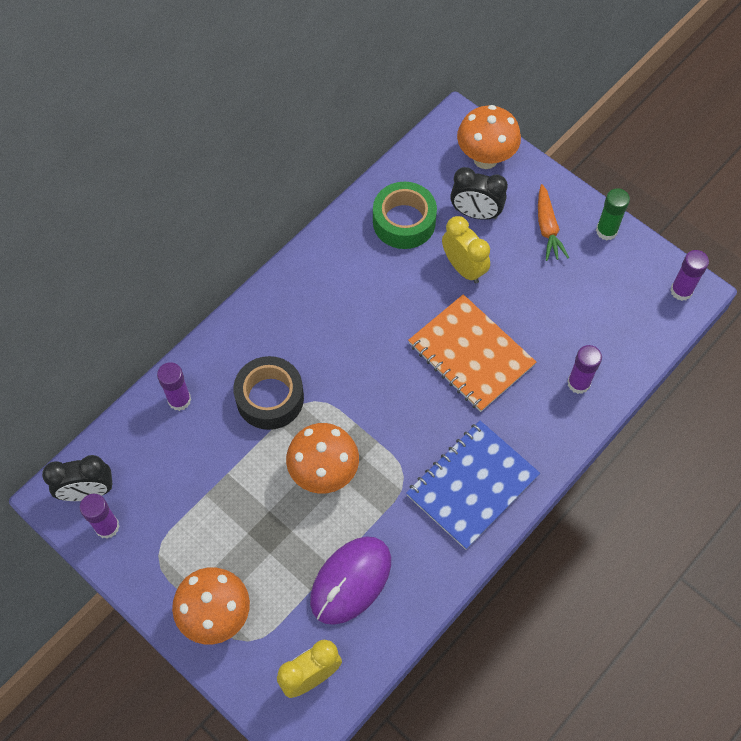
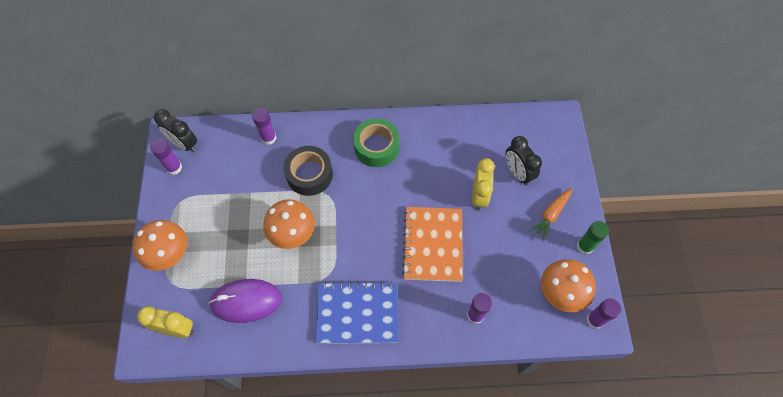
camera: 45 degrees right, 0 degrees up
(404, 222) = (473, 145): green tape -> green tape (376, 147)
(485, 158) = (555, 149): orange mushroom -> orange mushroom (559, 294)

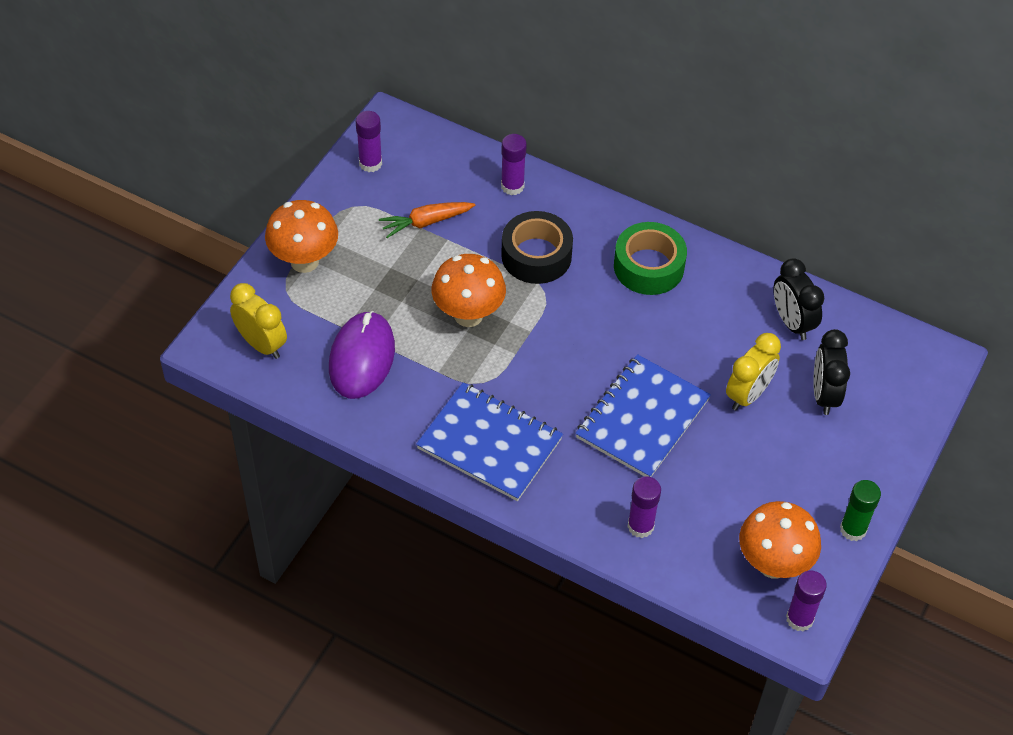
camera: 30 degrees right, 10 degrees down
(184, 144) = (400, 142): black clock -> black clock (792, 322)
(246, 301) = (362, 358): purple mouse -> purple mouse turned 75 degrees clockwise
(432, 244) = (642, 418): orange notebook -> blue notebook
(550, 215) = (832, 468): orange carrot -> orange carrot (426, 222)

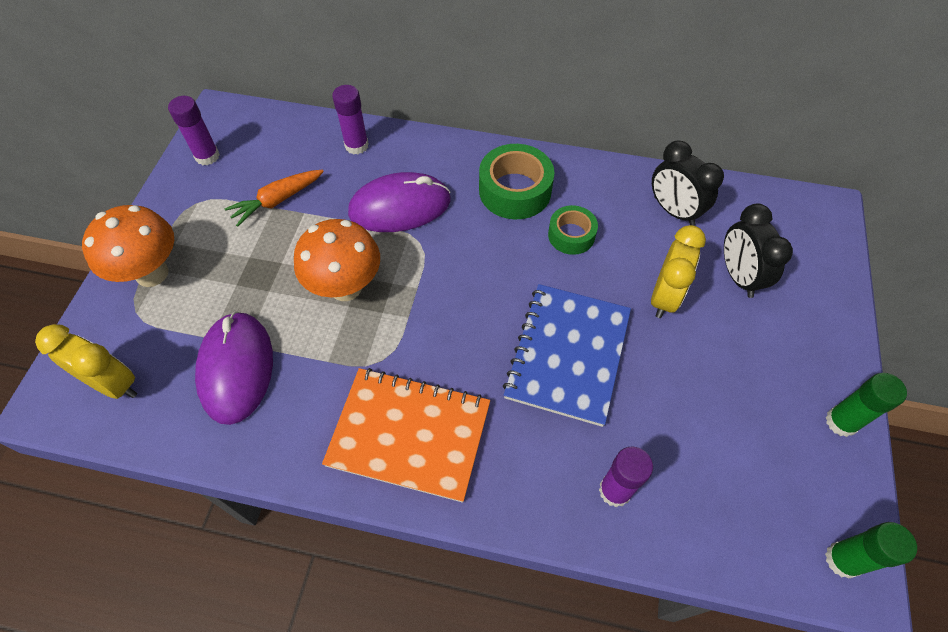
camera: 15 degrees left, 5 degrees up
(490, 443) = (409, 434): blue notebook -> orange notebook
(536, 255) = (400, 207): black tape -> purple mouse
(685, 320) = (571, 235): none -> green tape
(773, 564) = (780, 494): orange mushroom -> none
(799, 619) = (842, 560): purple glue stick -> green glue stick

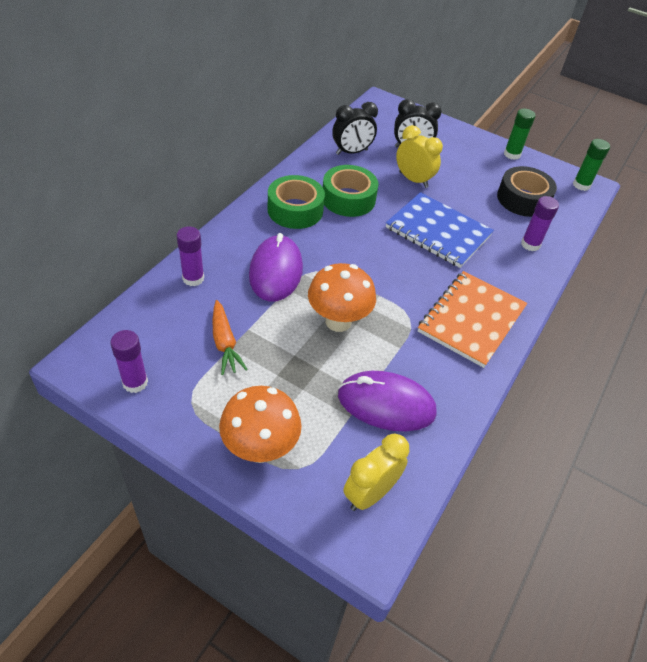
camera: 75 degrees left, 10 degrees down
(571, 235) = (348, 199): green tape -> green tape, size x1.62
(726, 460) = (523, 199): none -> black tape

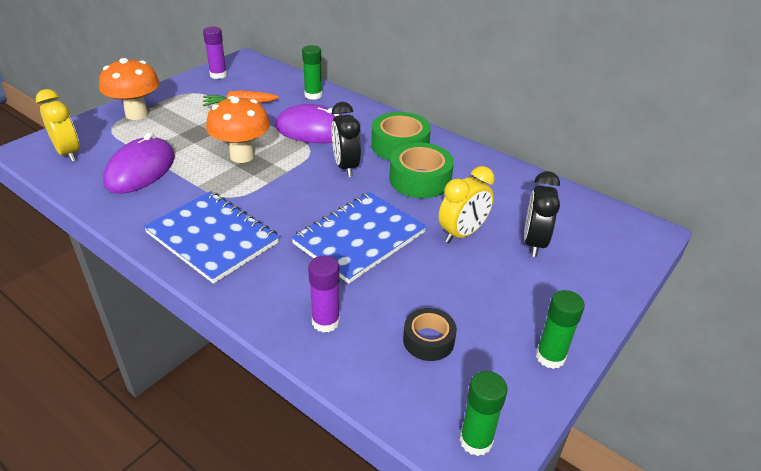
camera: 100 degrees right, 10 degrees down
(193, 278) = (313, 95): purple glue stick -> green glue stick
(351, 152) = (512, 191): black clock -> black clock (346, 166)
(471, 320) = (213, 238): orange notebook -> blue notebook
(523, 199) = (428, 340): black tape -> black tape, size x0.62

